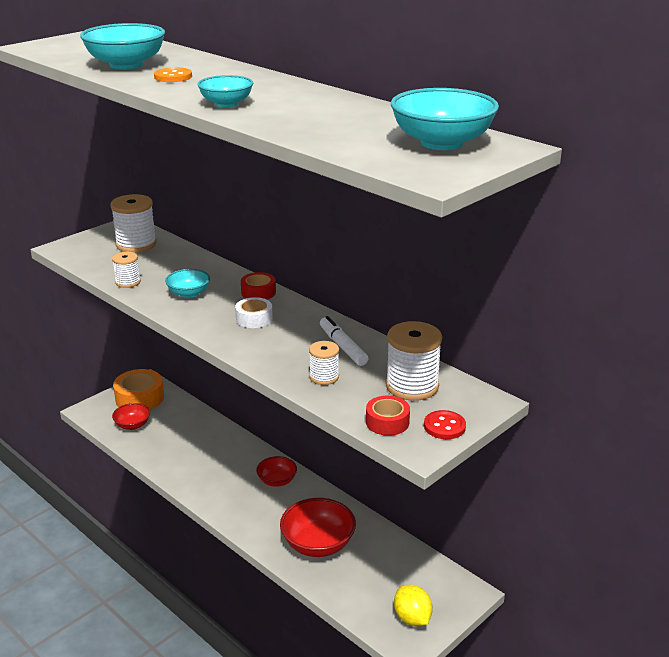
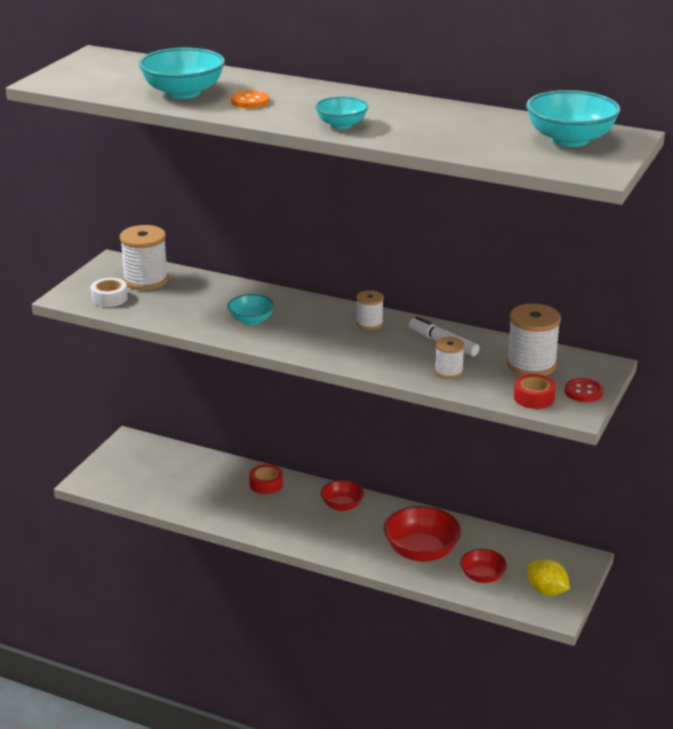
camera: 20 degrees left, 0 degrees up
(128, 282) = (177, 320): white spool -> white spool (369, 323)
(132, 425) = (149, 486): red bowl -> red bowl (482, 577)
(139, 398) = (135, 457): orange tape -> none
(254, 319) = (338, 332): white tape -> white tape (109, 298)
(258, 292) = (319, 307): red tape -> red tape (266, 484)

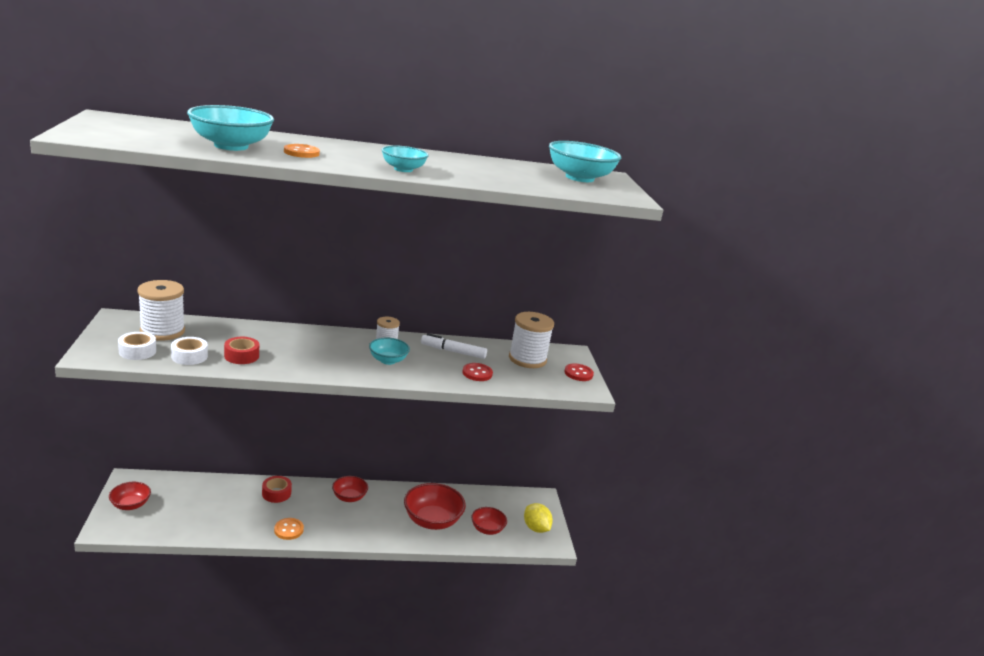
camera: 35 degrees left, 5 degrees down
(118, 464) = (130, 505): none -> red bowl
(153, 310) = (189, 356): none -> white tape
(251, 320) = (287, 354): turquoise bowl -> turquoise bowl (388, 360)
(256, 523) = (288, 530): none -> orange button
(448, 372) = (477, 373): white spool -> red button
(534, 398) = (552, 383): red tape -> red tape (241, 356)
(546, 591) = (536, 528): yellow lemon -> yellow lemon turned 45 degrees clockwise

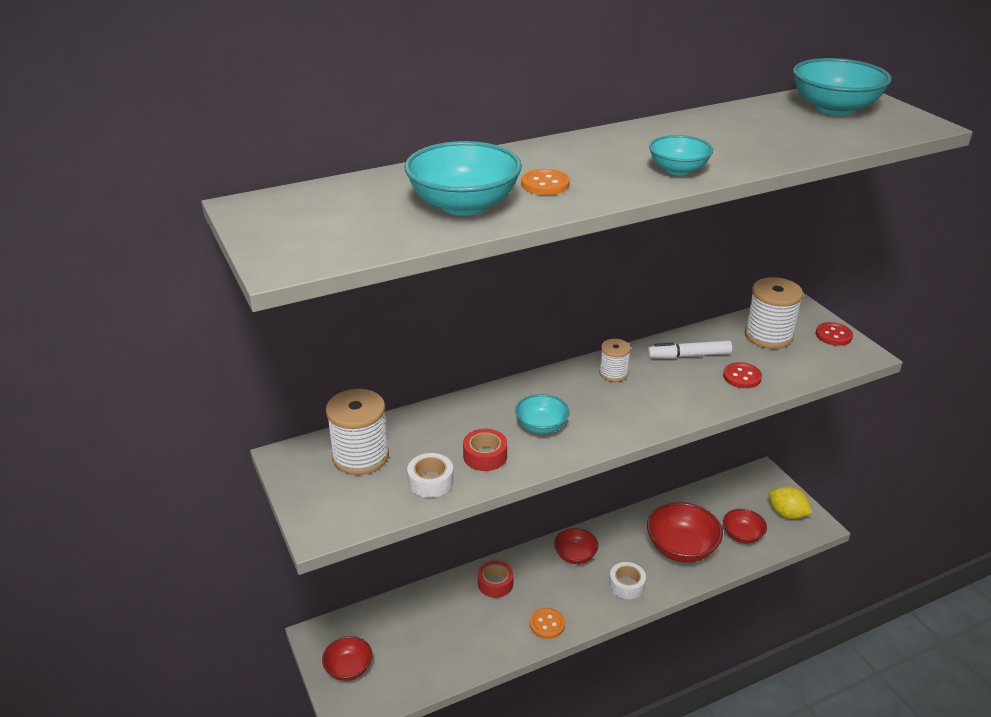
camera: 15 degrees left, 10 degrees up
(137, 351) = (366, 499): white tape -> white tape (626, 585)
(388, 360) = (639, 396): turquoise bowl -> turquoise bowl (541, 426)

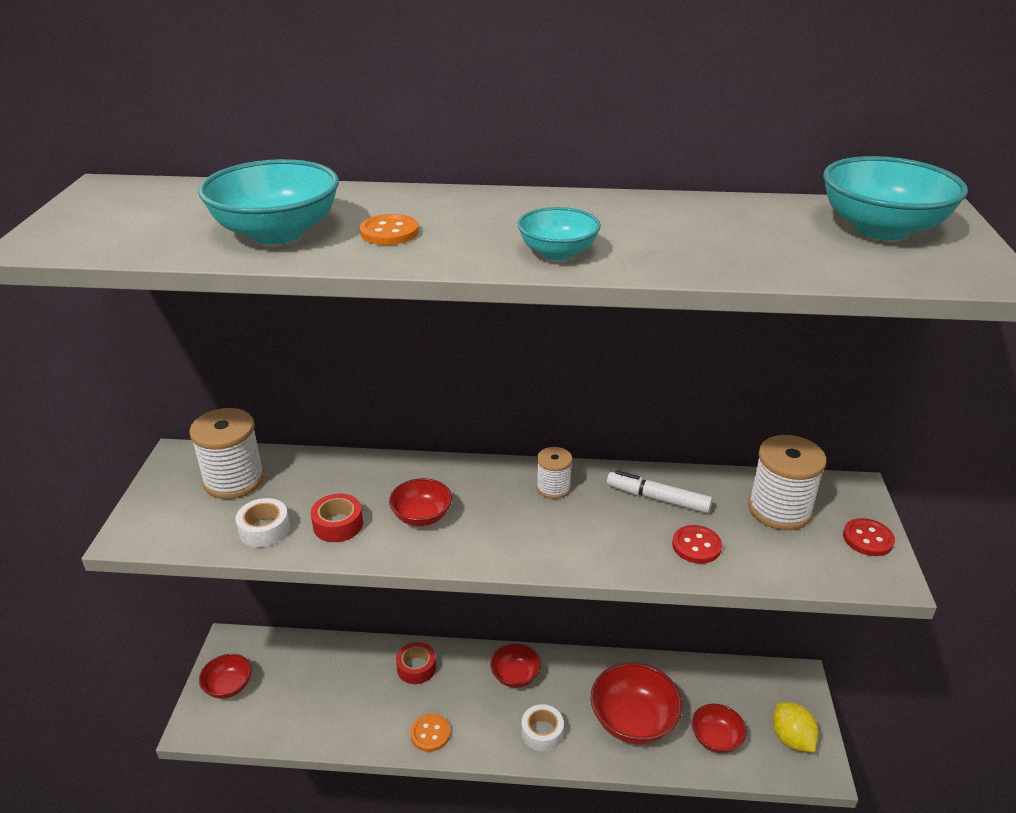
camera: 30 degrees right, 0 degrees up
(541, 426) = (422, 516): turquoise bowl -> red bowl

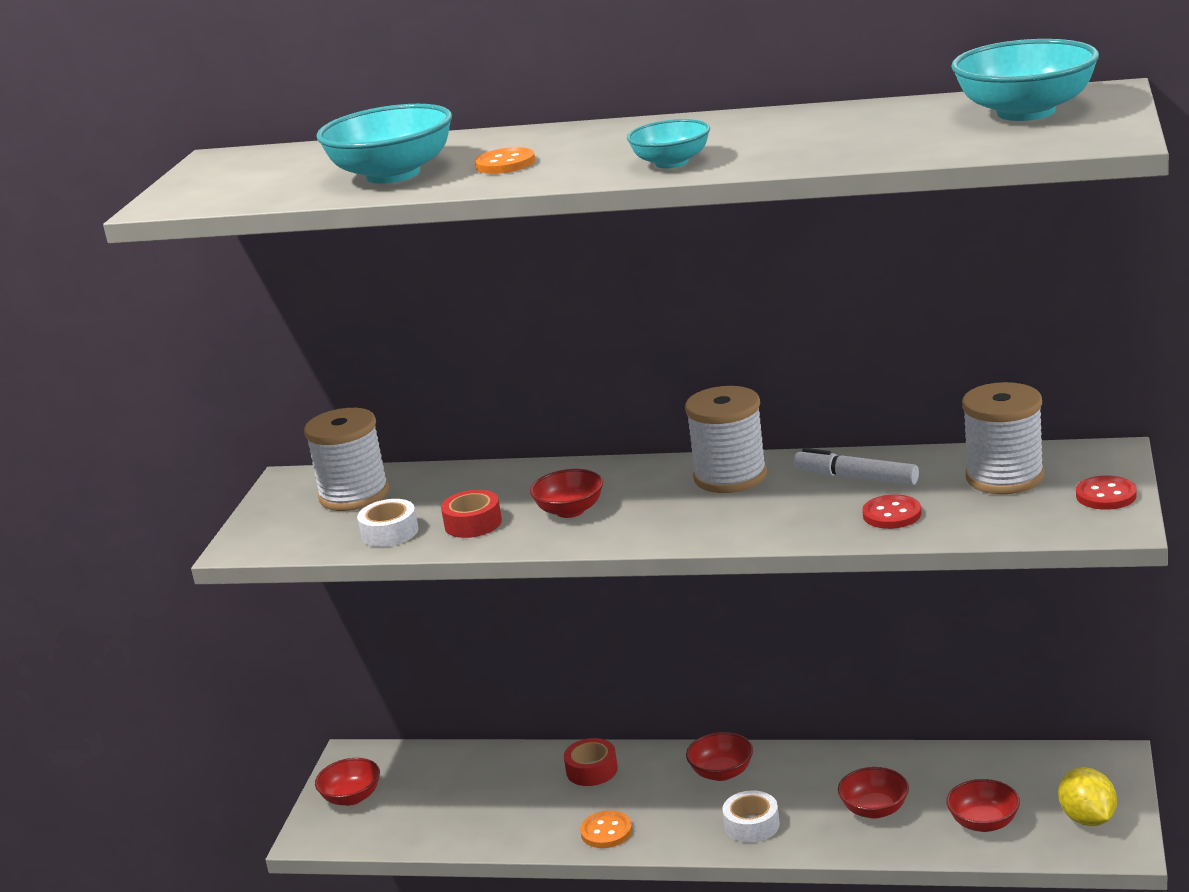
camera: 10 degrees right, 10 degrees down
(553, 488) = (730, 477): white spool -> white spool, size x1.76
(633, 720) = (874, 809): red bowl -> red bowl, size x0.59

